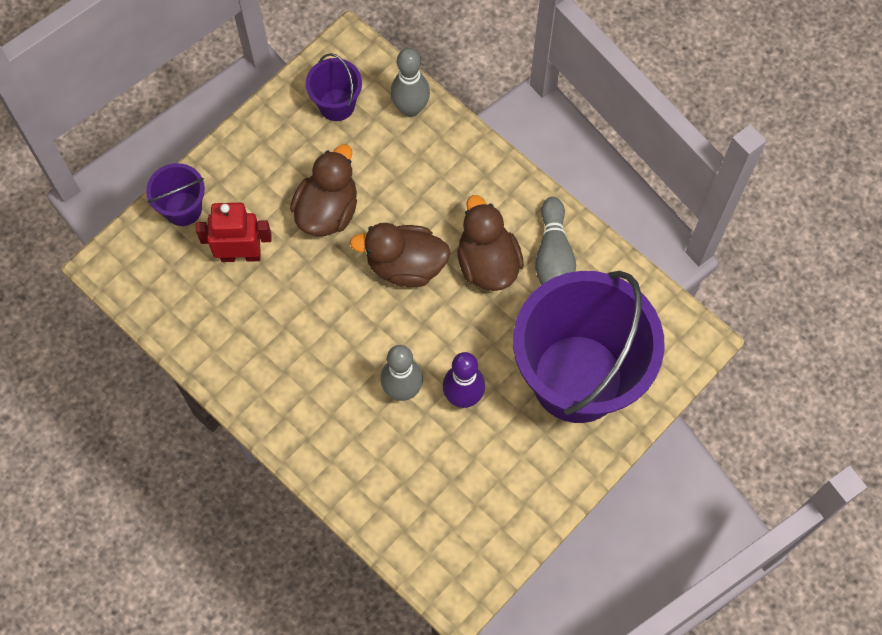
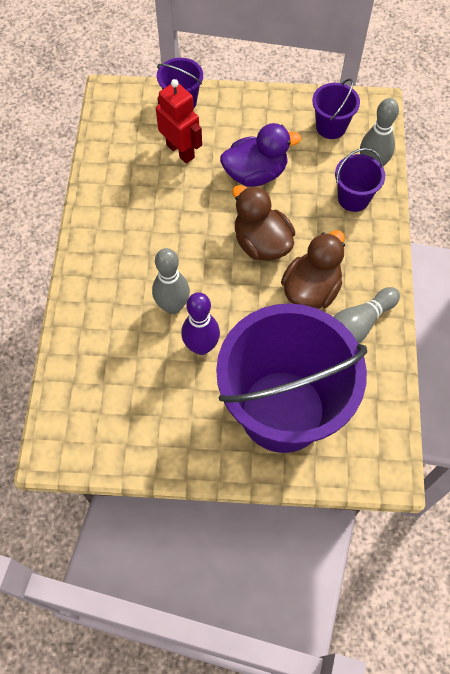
camera: 50 degrees right, 5 degrees down
(327, 210) = (255, 174): brown duck -> purple duck
(429, 151) = (353, 198): none -> purple bucket

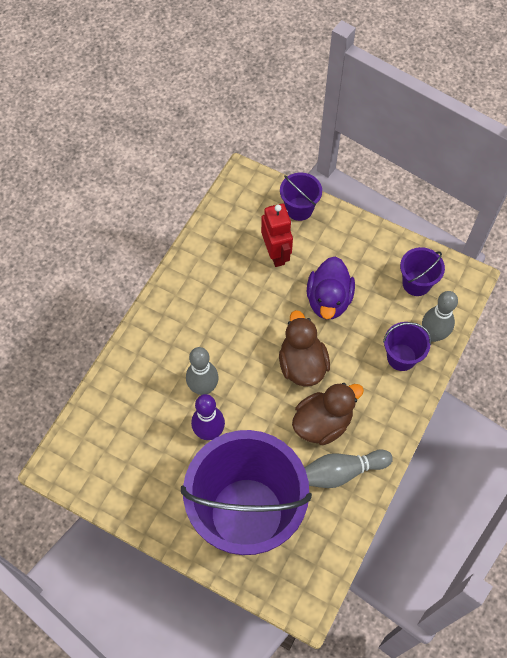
camera: 25 degrees right, 0 degrees up
(255, 174) = (328, 300): purple duck -> purple duck turned 90 degrees clockwise

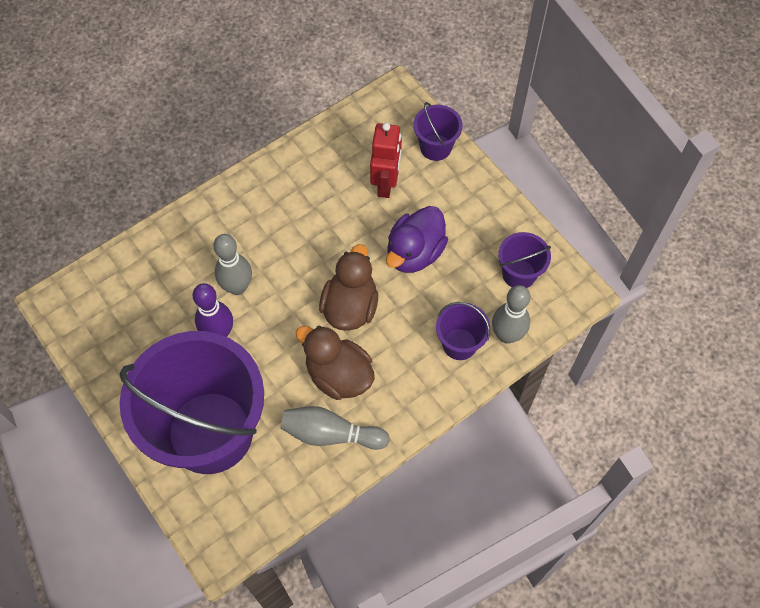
camera: 25 degrees right, 0 degrees up
(322, 423) = (338, 375): brown duck -> brown duck turned 135 degrees counterclockwise

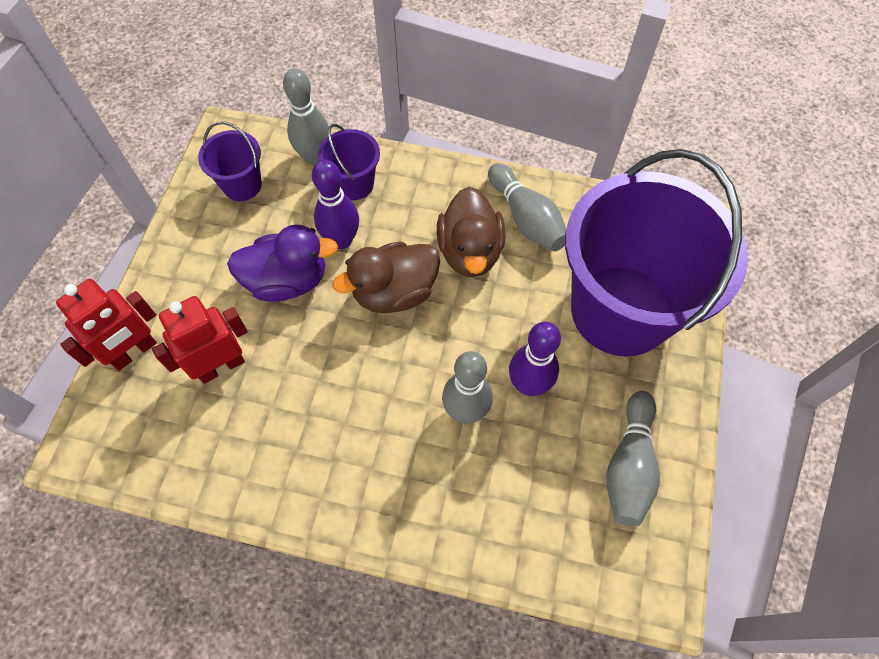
camera: 130 degrees left, 0 degrees up
(123, 346) = (629, 465): none -> grey bowling pin
(418, 304) = (341, 240): none -> purple bowling pin
(435, 147) = (134, 352): purple bucket -> red robot

